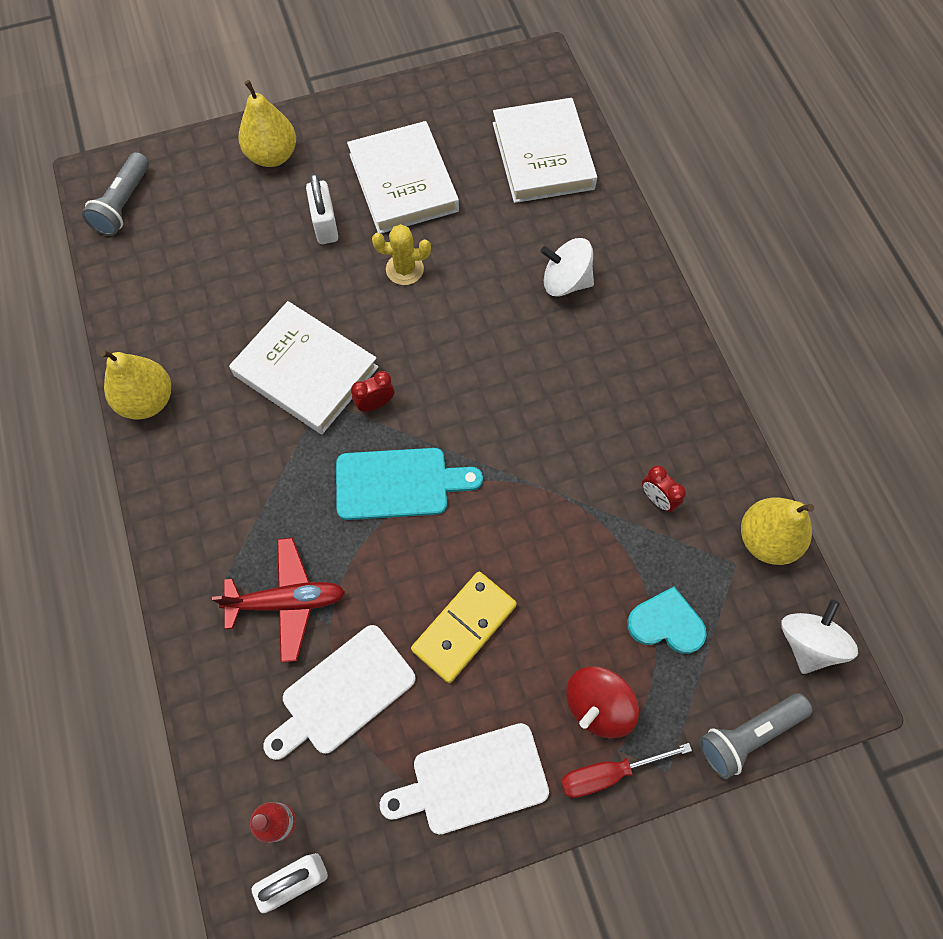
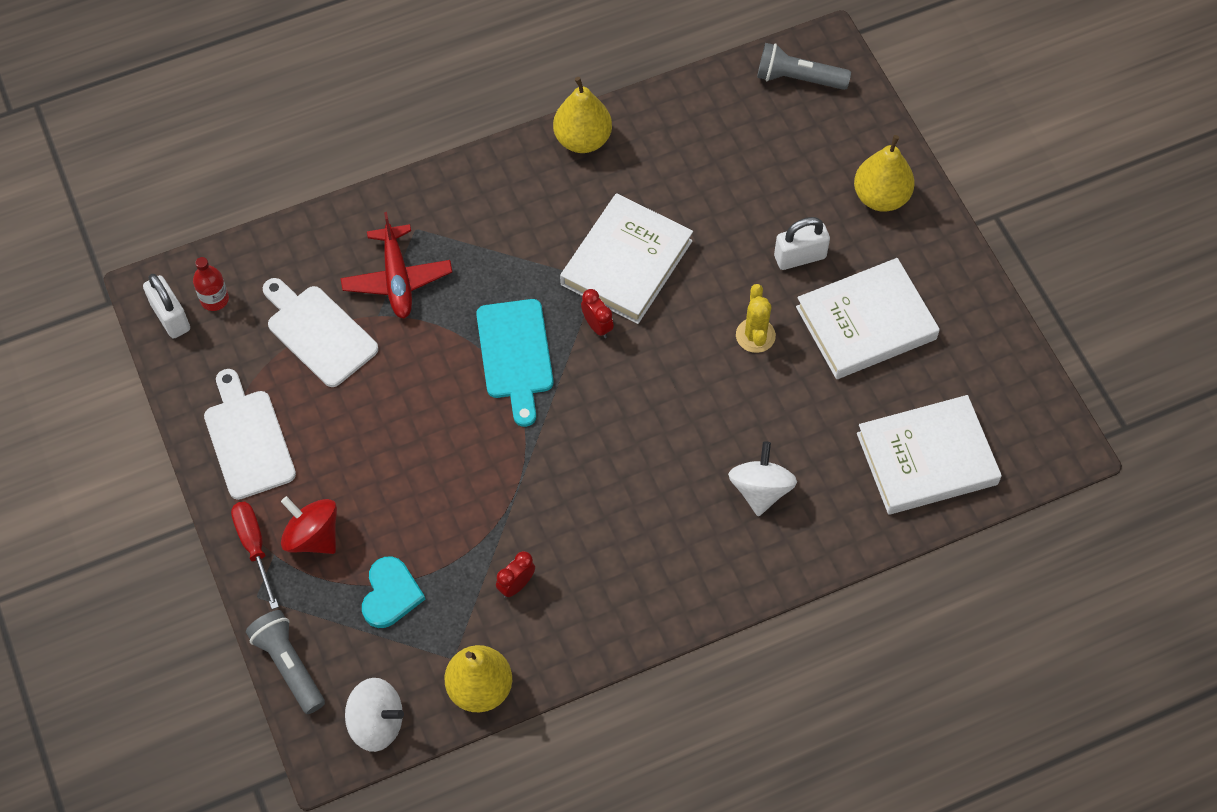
camera: 85 degrees right, 5 degrees down
(464, 627) = (379, 422): yellow domino -> none

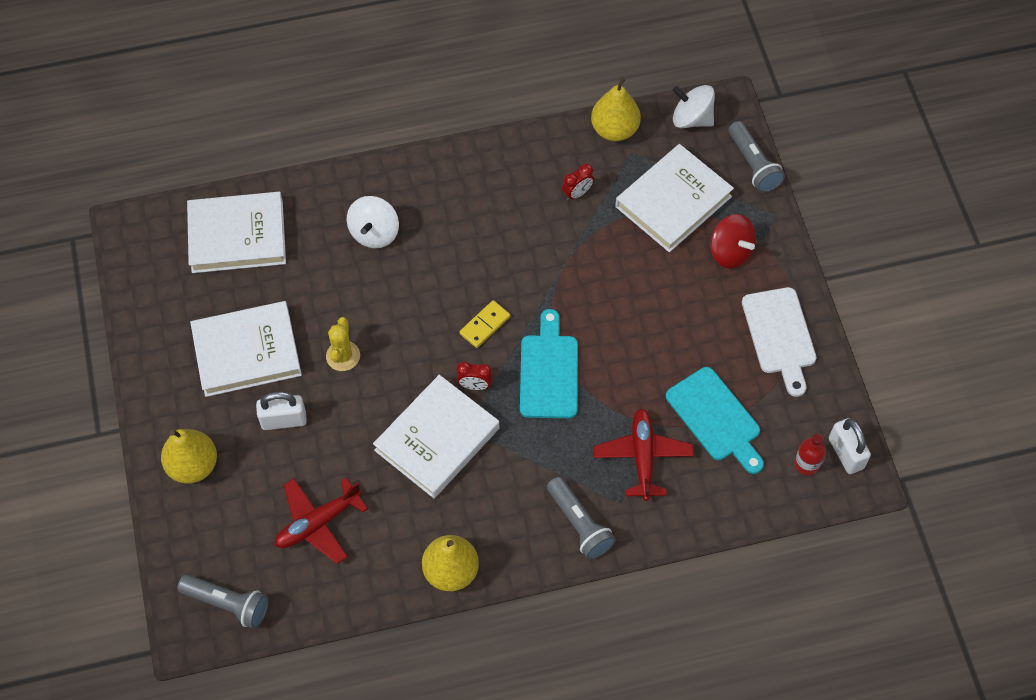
camera: 170 degrees left, 0 degrees up
(254, 547) = (776, 251): red screwdriver -> none
(318, 332) = (715, 418): white cutting board -> turquoise cutting board
(390, 594) = (673, 201): turquoise heart -> white book
(457, 202) = (579, 524): none -> grey flashlight
(597, 326) = (474, 385): red clock -> red clock turned 60 degrees counterclockwise
(600, 396) = (485, 325): none -> yellow domino
(731, 162) = (318, 523): none -> red plane

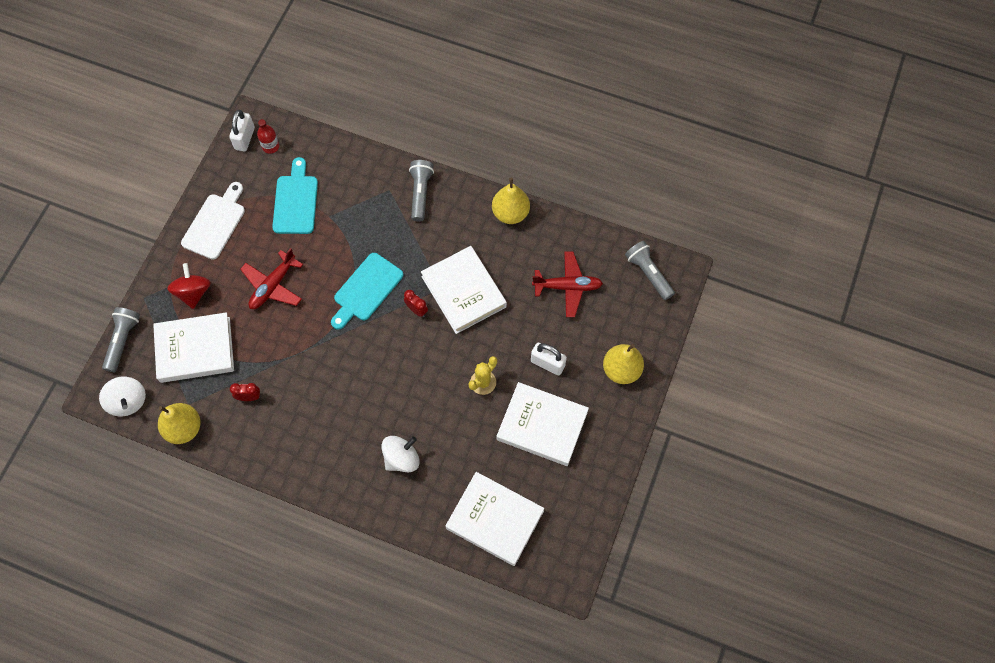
camera: 145 degrees left, 5 degrees up
(437, 439) = (463, 292): white book -> white book turned 75 degrees clockwise
(485, 325) = (381, 345): yellow domino -> none
(642, 457) = (355, 206): red plane -> red plane (273, 286)

